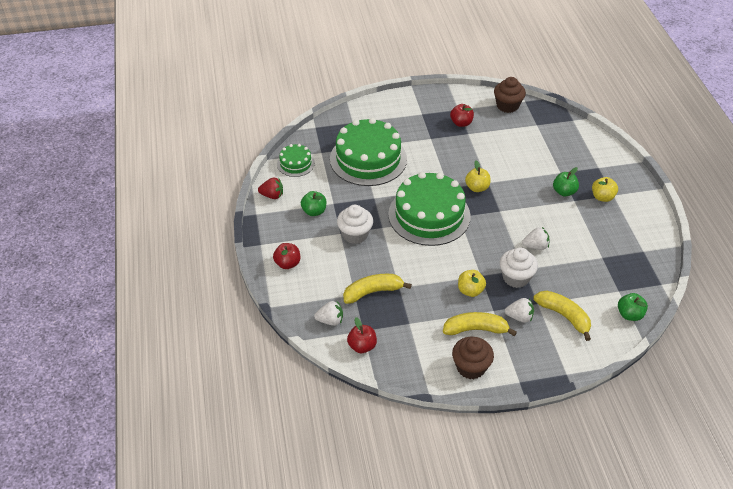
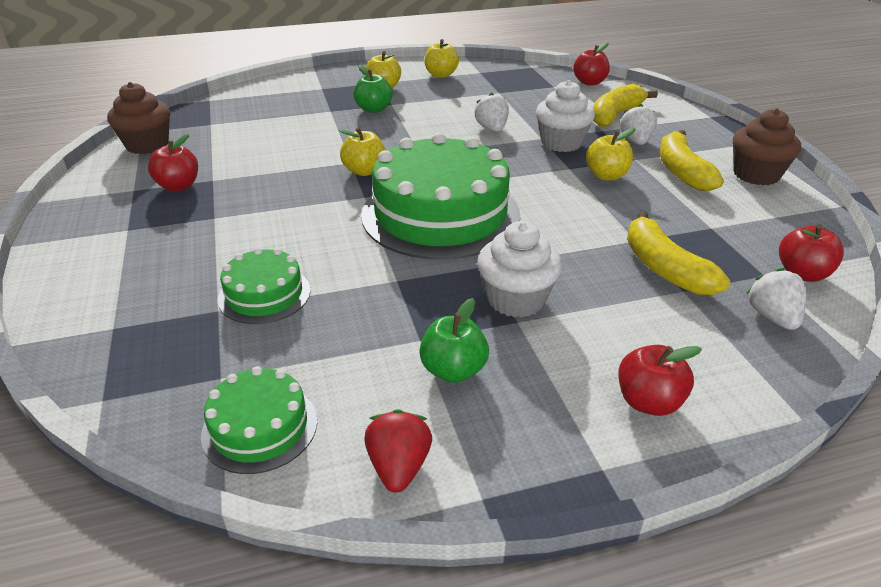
camera: 95 degrees left, 10 degrees down
(368, 159) = (264, 294): green cake -> green cake, size x0.49
(629, 314) = (589, 82): green apple -> red apple
(633, 228) = (441, 75): none -> yellow apple

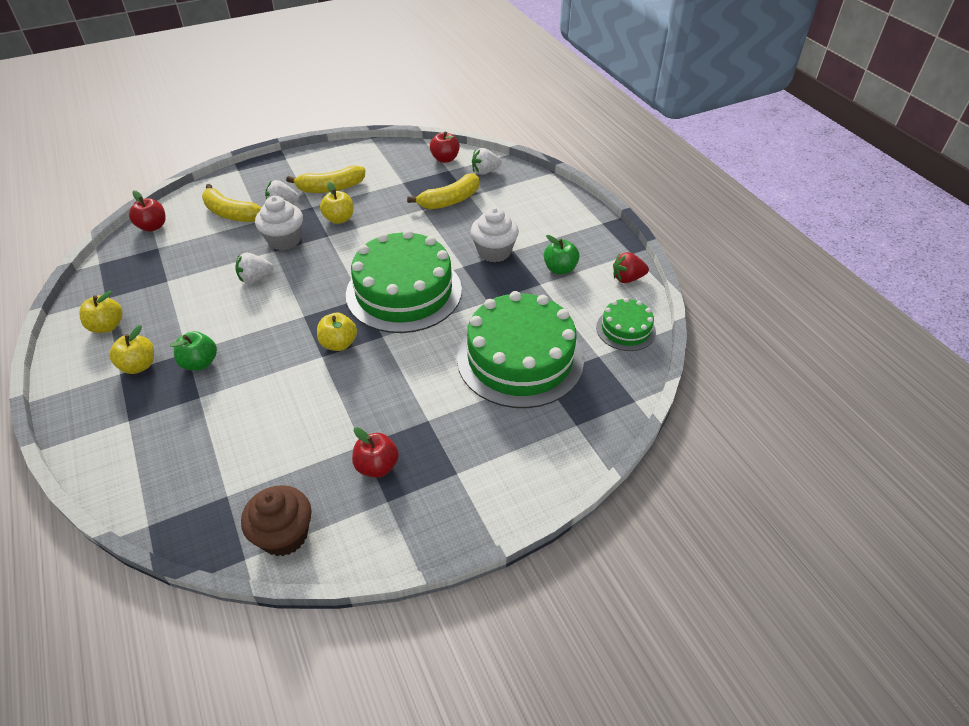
camera: 100 degrees left, 10 degrees up
(264, 294) = (520, 358): green cake -> green cake, size x2.06
(648, 402) = (558, 210): red apple -> none
(756, 175) = (334, 161): brown cupcake -> none

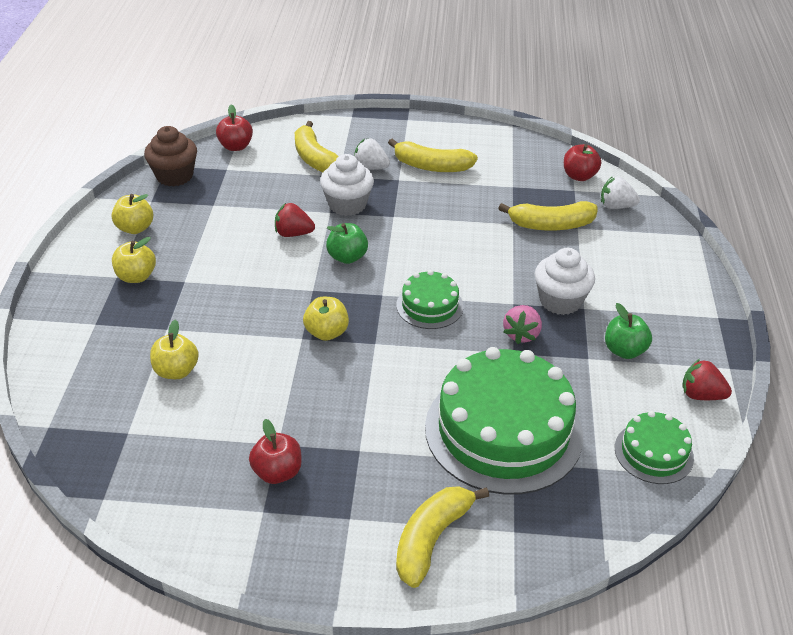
camera: 30 degrees right, 5 degrees down
(200, 363) = (188, 296): green apple -> green apple (347, 257)
(255, 278) = (293, 233): white strawberry -> red strawberry
(284, 535) = (150, 494): brown cupcake -> brown cupcake (174, 176)
(339, 219) = (417, 202): yellow apple -> yellow apple (176, 371)
(404, 292) = (429, 306): green cake -> green cake, size x0.49
(484, 286) = (521, 334): none -> pink strawberry
(525, 458) = (431, 539): none -> yellow banana

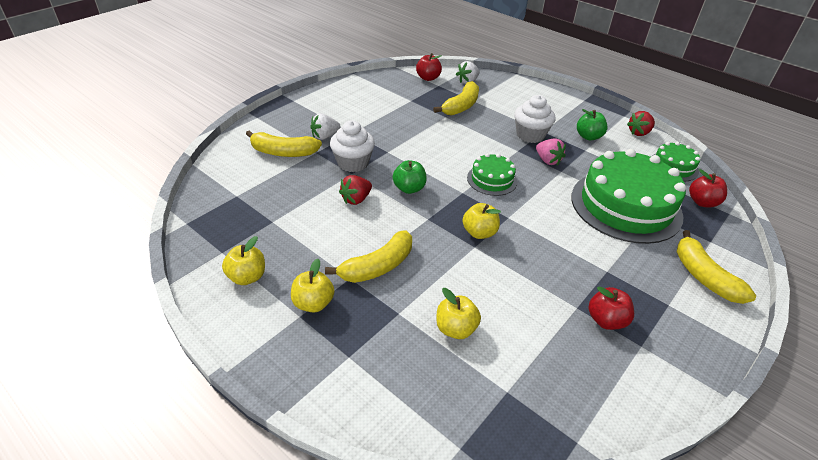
camera: 55 degrees left, 0 degrees up
(174, 176) = (207, 225): brown cupcake -> none
(236, 146) = (215, 179): red apple -> red apple (702, 202)
(431, 166) = (355, 115): yellow banana -> yellow banana (377, 266)

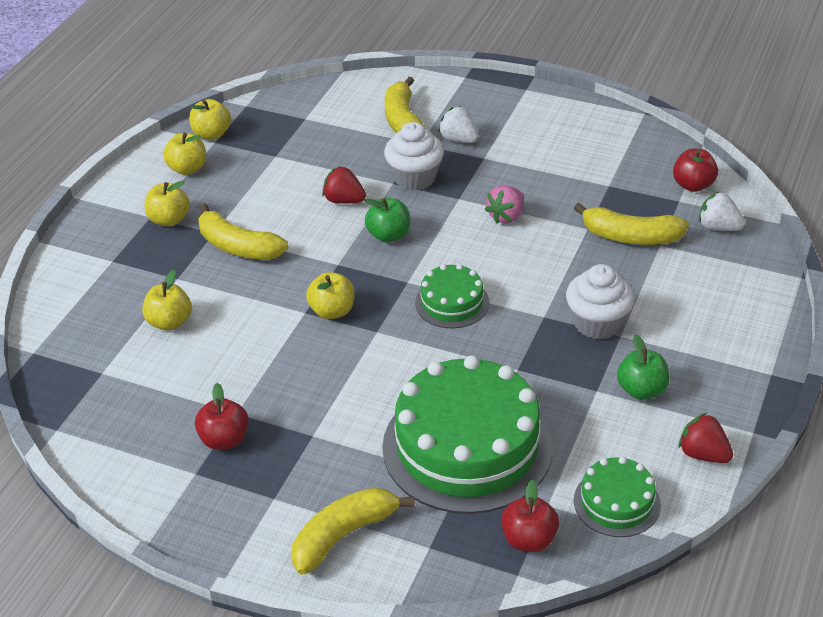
camera: 75 degrees right, 0 degrees up
(209, 252) = (212, 134): none -> yellow apple
(547, 160) = (536, 351): pink strawberry -> pink strawberry (506, 216)

